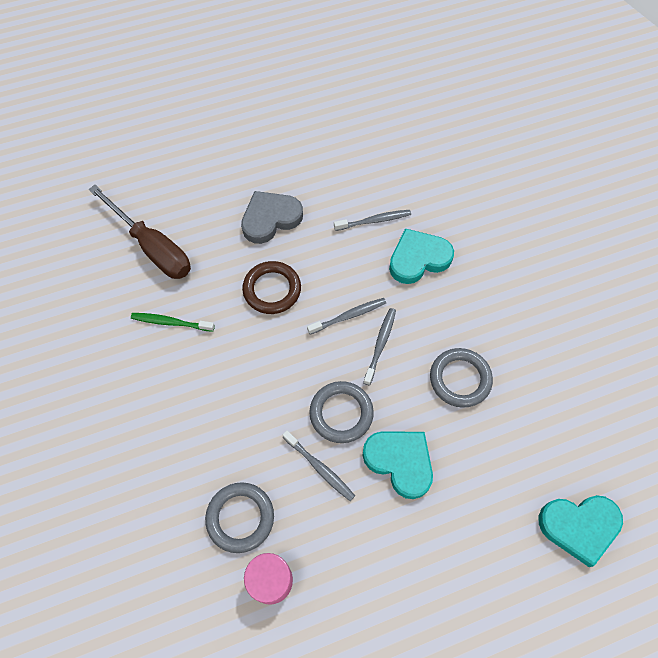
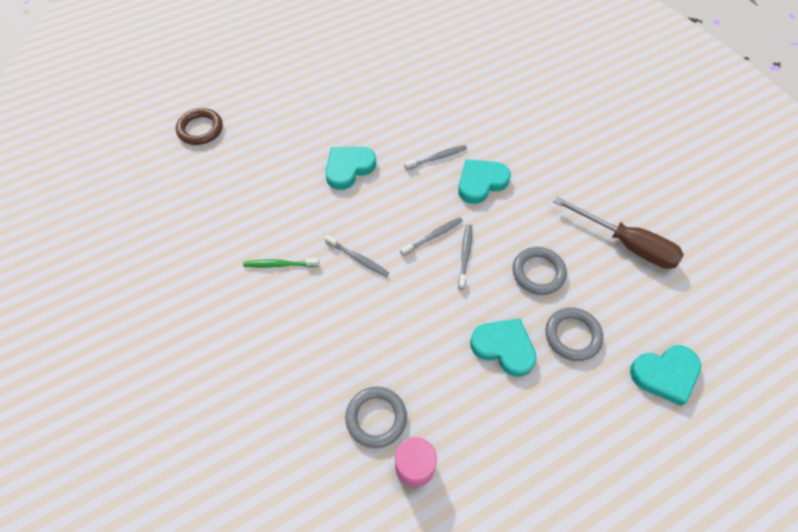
camera: 10 degrees left, 5 degrees down
(152, 247) = (250, 205): brown screwdriver -> brown screwdriver (626, 244)
(270, 219) = (348, 168): grey heart -> turquoise heart
(272, 290) = (362, 225): brown ring -> brown ring (200, 129)
(319, 468) = (436, 364): grey toothbrush -> grey toothbrush (358, 259)
(341, 413) = (444, 316): grey ring -> grey ring (572, 335)

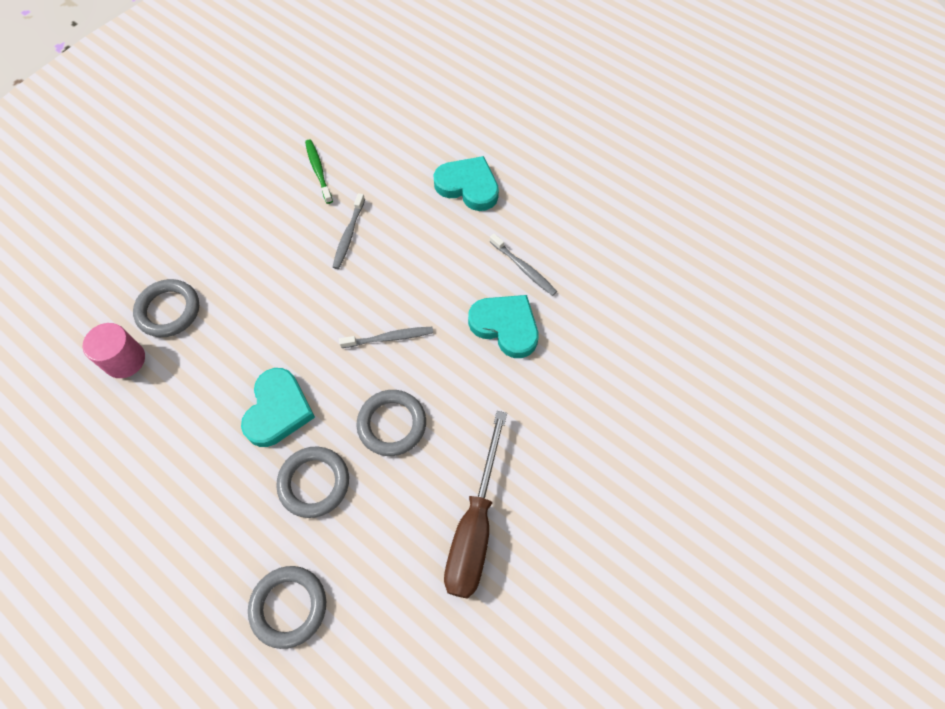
camera: 70 degrees right, 5 degrees up
(200, 129) = (463, 42): brown ring -> none
(433, 236) = (404, 297): grey toothbrush -> none
(665, 374) = (289, 607): turquoise heart -> grey ring

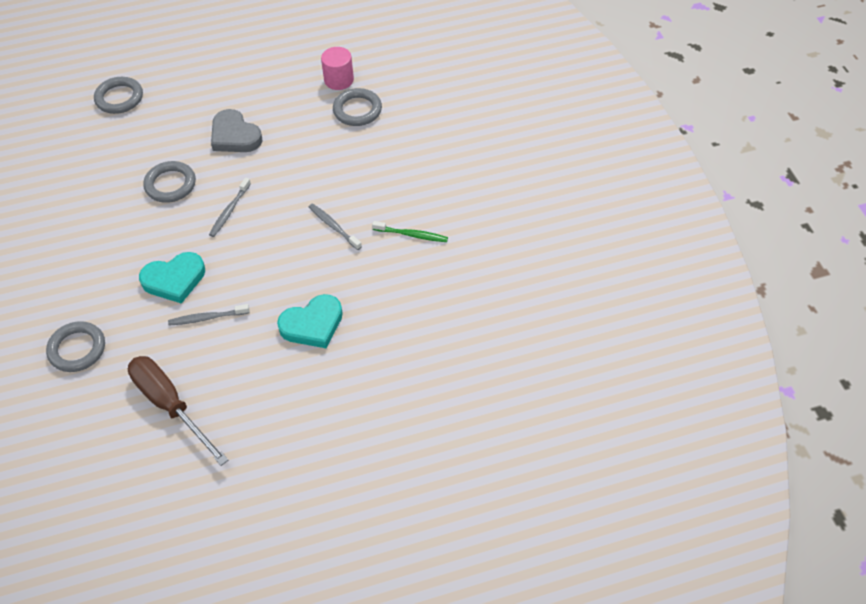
camera: 125 degrees right, 10 degrees down
(278, 410) = (234, 136): turquoise heart -> grey heart
(314, 483) = (173, 134): grey ring -> grey ring (77, 349)
(475, 526) = (72, 193): brown screwdriver -> brown screwdriver (170, 406)

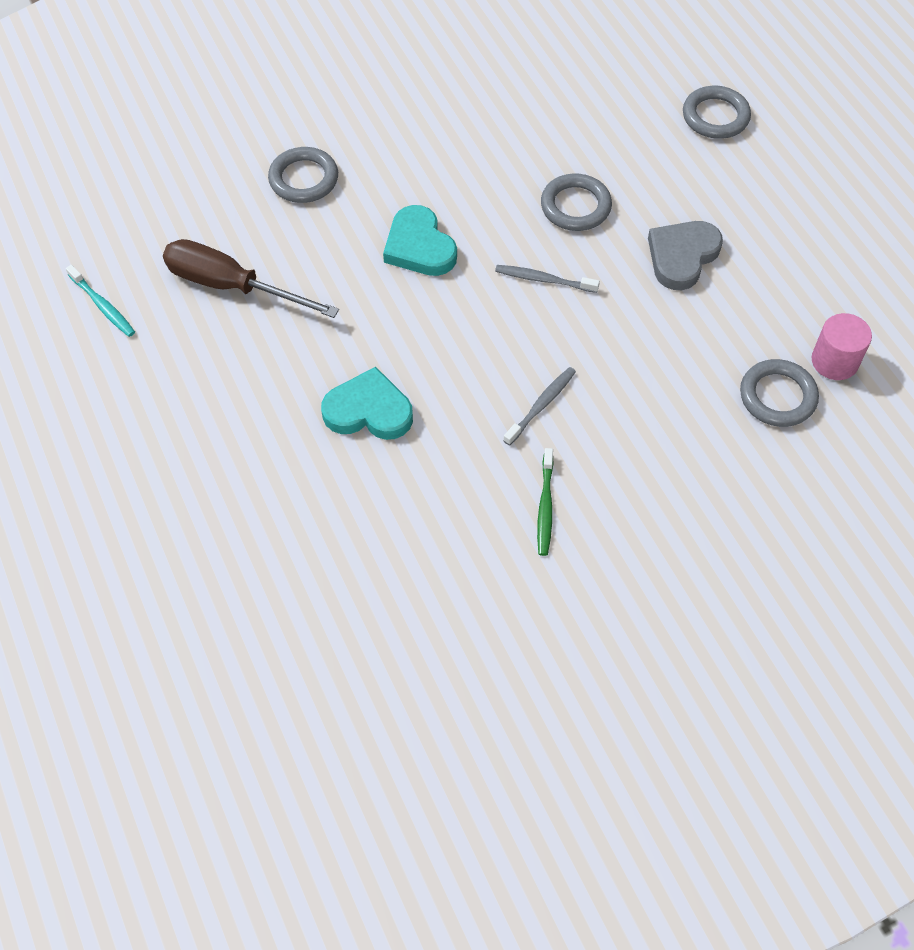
camera: 80 degrees right, 5 degrees up
(159, 503) = (102, 306): none -> turquoise toothbrush
(170, 406) = (232, 286): brown screwdriver -> brown screwdriver turned 105 degrees counterclockwise
(207, 318) = (365, 294): grey toothbrush -> none
(312, 324) = (368, 410): turquoise heart -> turquoise heart turned 135 degrees clockwise

